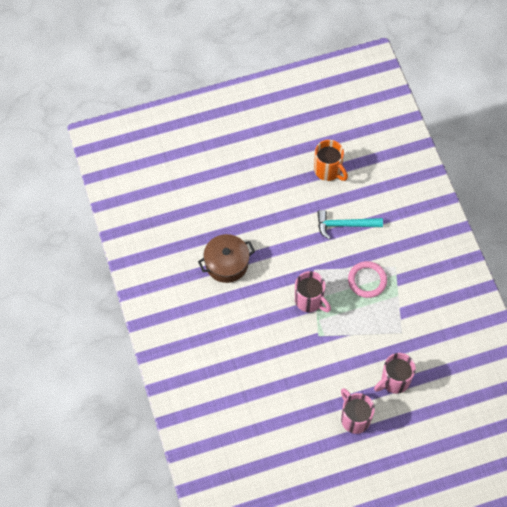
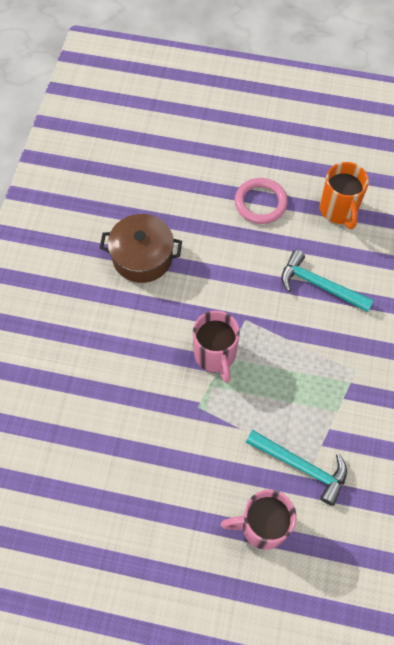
camera: 30 degrees right, 0 degrees up
(354, 418) = (175, 547): pink mug -> none
(367, 280) = (306, 370): pink ring -> pink ring (260, 203)
(396, 337) = (301, 466): none -> turquoise hammer

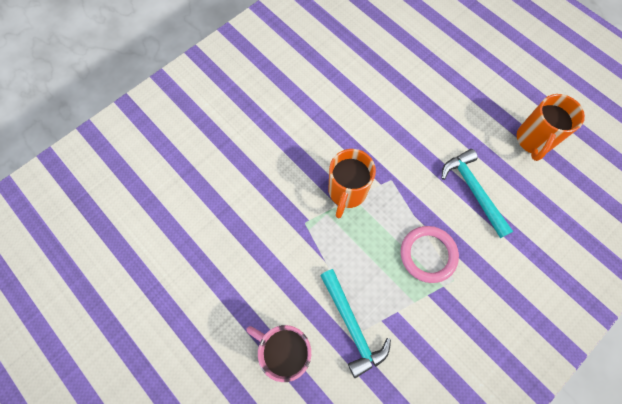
camera: 35 degrees right, 5 degrees up
(142, 257) = (345, 84): brown pot -> none
(215, 355) = (347, 192): pink mug -> orange mug
(260, 203) = (469, 96): pink ring -> pink ring (428, 254)

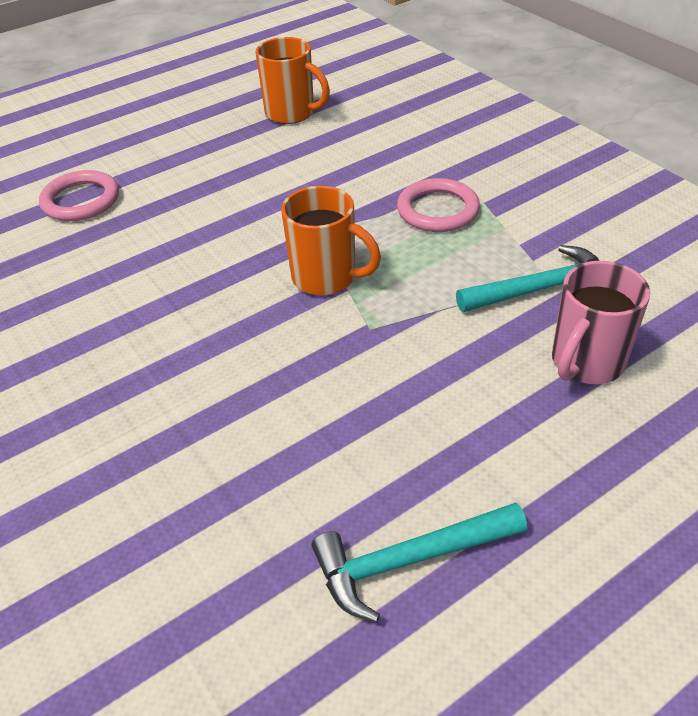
camera: 80 degrees left, 25 degrees down
(402, 42) = (81, 200): none -> pink ring
(473, 190) = (350, 164): turquoise hammer -> turquoise hammer (409, 560)

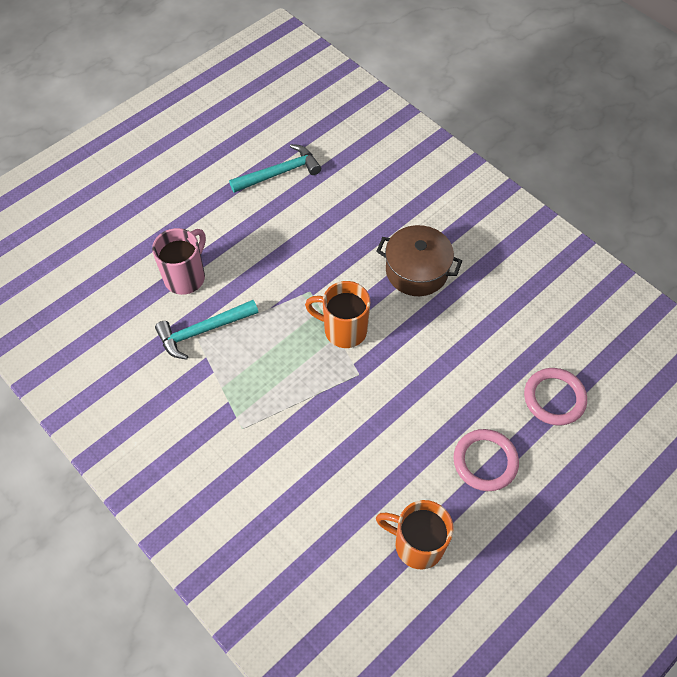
camera: 170 degrees right, 15 degrees up
(186, 345) = (416, 271): none -> brown pot
(438, 210) = (271, 405): pink ring -> pink ring (485, 461)

